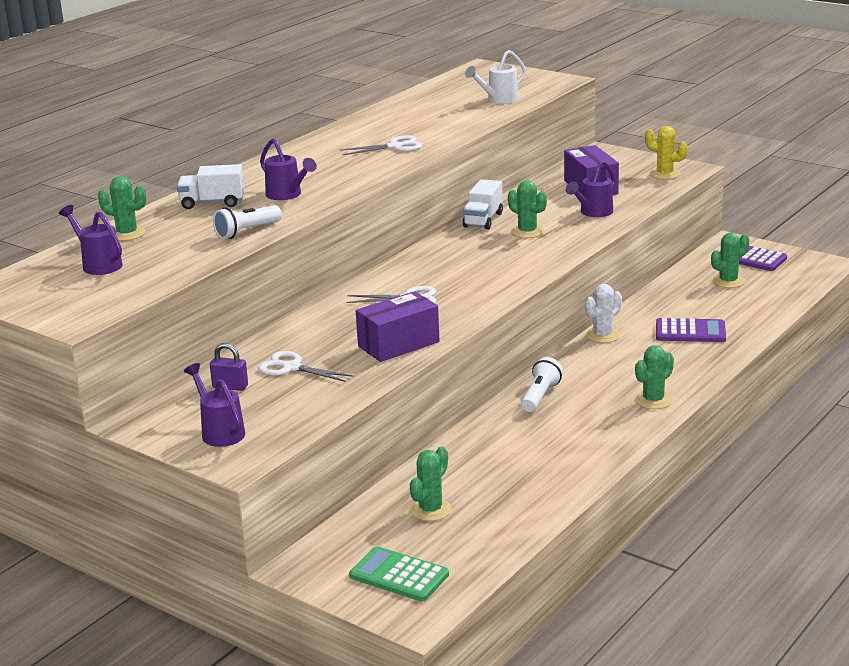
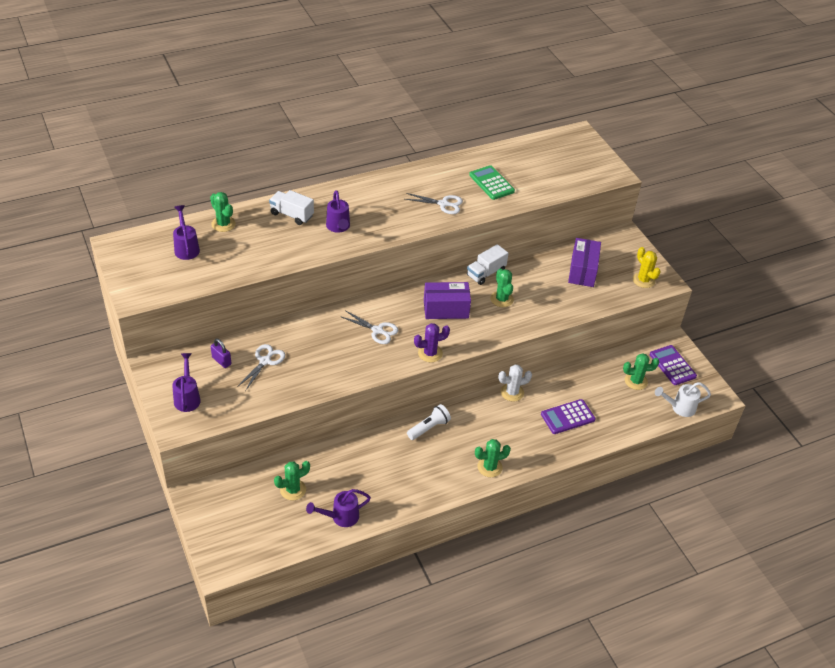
camera: 25 degrees right, 20 degrees up
(247, 231) = (286, 255): white flashlight -> none
(292, 368) = (265, 361): white scissors -> white scissors turned 60 degrees clockwise
(398, 344) = (337, 370): purple box -> purple box (446, 309)
(399, 575) = (237, 531): green calculator -> green calculator (491, 183)
(497, 295) = (430, 353): none -> purple cactus
(498, 99) = (554, 179): white watering can -> white watering can (679, 408)
(593, 213) = (559, 299): purple watering can -> purple watering can (340, 517)
(690, 332) = (567, 417): purple calculator -> purple calculator turned 120 degrees clockwise

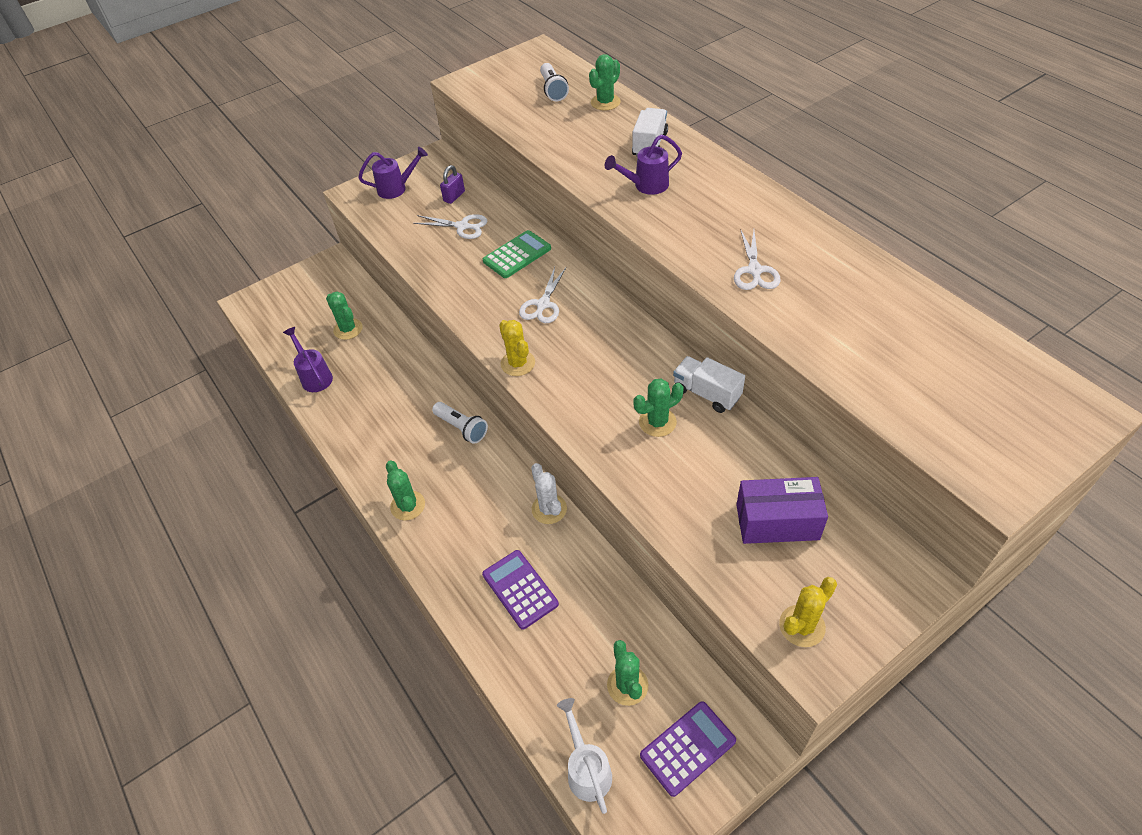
camera: 85 degrees right, 5 degrees up
(186, 248) = (553, 90): purple watering can -> white flashlight
(430, 353) = (518, 363): purple cactus -> yellow cactus
(446, 309) = (609, 363): purple box -> none
(491, 183) = (843, 314): green calculator -> green calculator (517, 255)

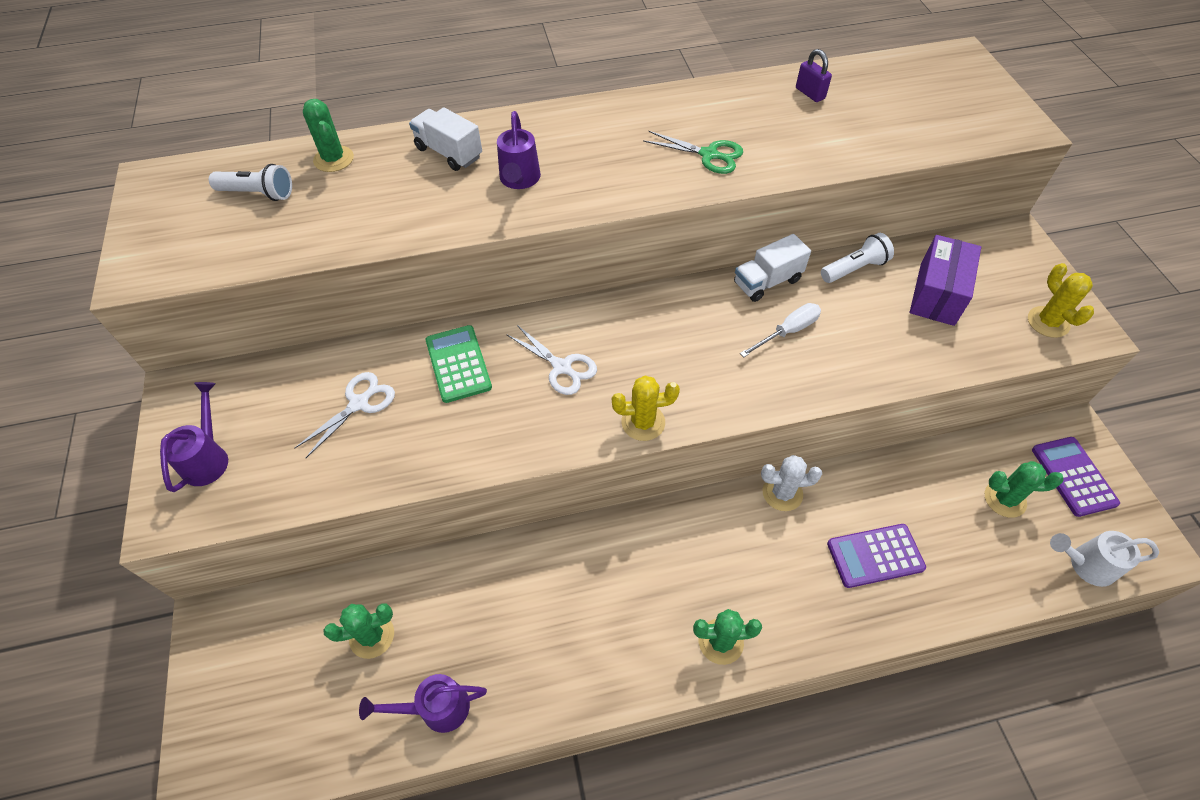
camera: 70 degrees left, 5 degrees up
(454, 196) = (289, 394): purple padlock -> purple padlock (810, 93)
(461, 428) = (628, 543): white flashlight -> white flashlight (854, 269)
(657, 422) = (787, 331): green cactus -> white screwdriver
(754, 270) = (708, 155): white scissors -> green scissors

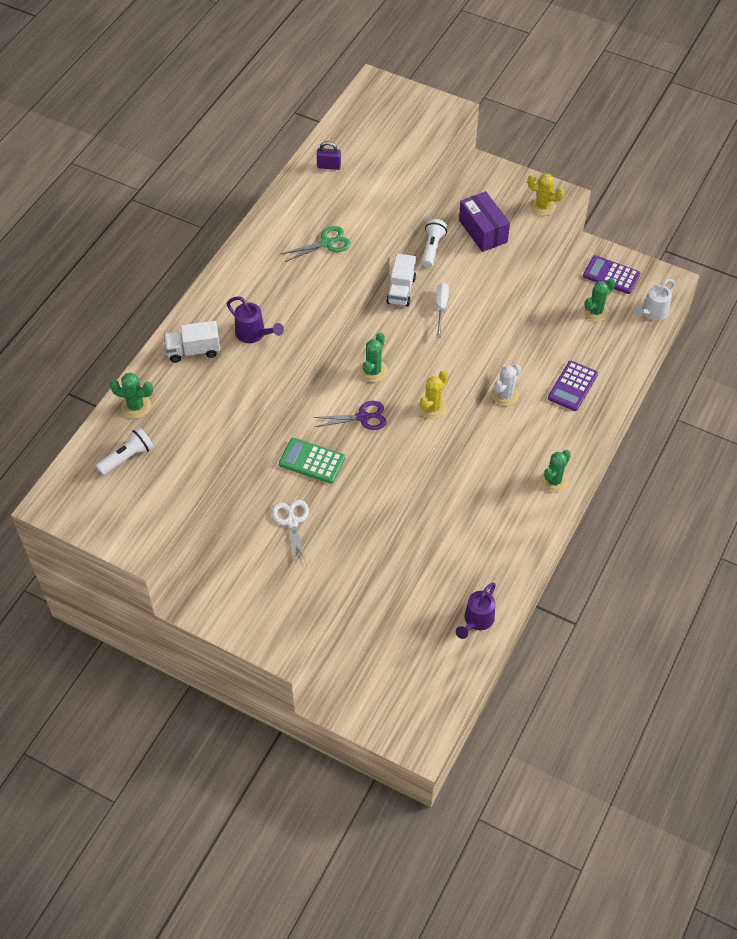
camera: 50 degrees left, 0 degrees up
(208, 457) = (258, 610): purple watering can -> none
(372, 636) = (410, 627): green cactus -> green cactus (373, 371)
(561, 367) = (362, 417): white scissors -> purple scissors

